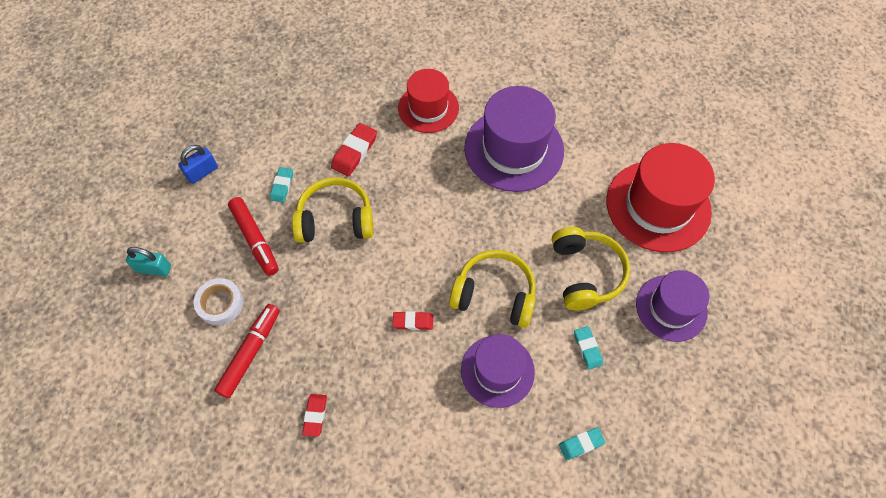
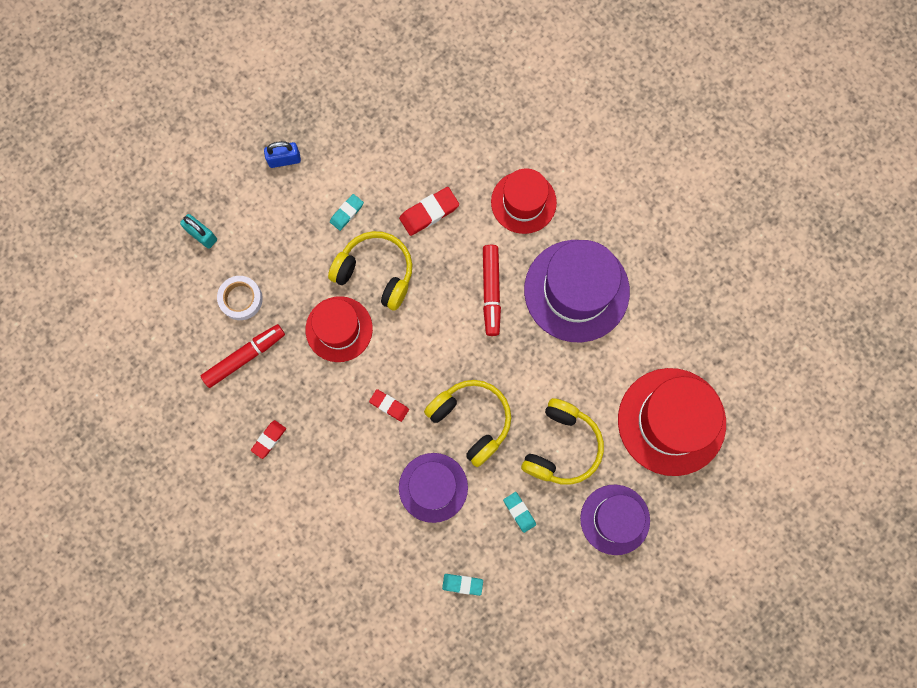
camera: 30 degrees right, 15 degrees up
(255, 239) = (297, 254): red marker -> red marker (491, 292)
(328, 281) = (339, 329): none -> red hat
(587, 348) = (519, 512): turquoise eraser -> turquoise eraser turned 45 degrees counterclockwise

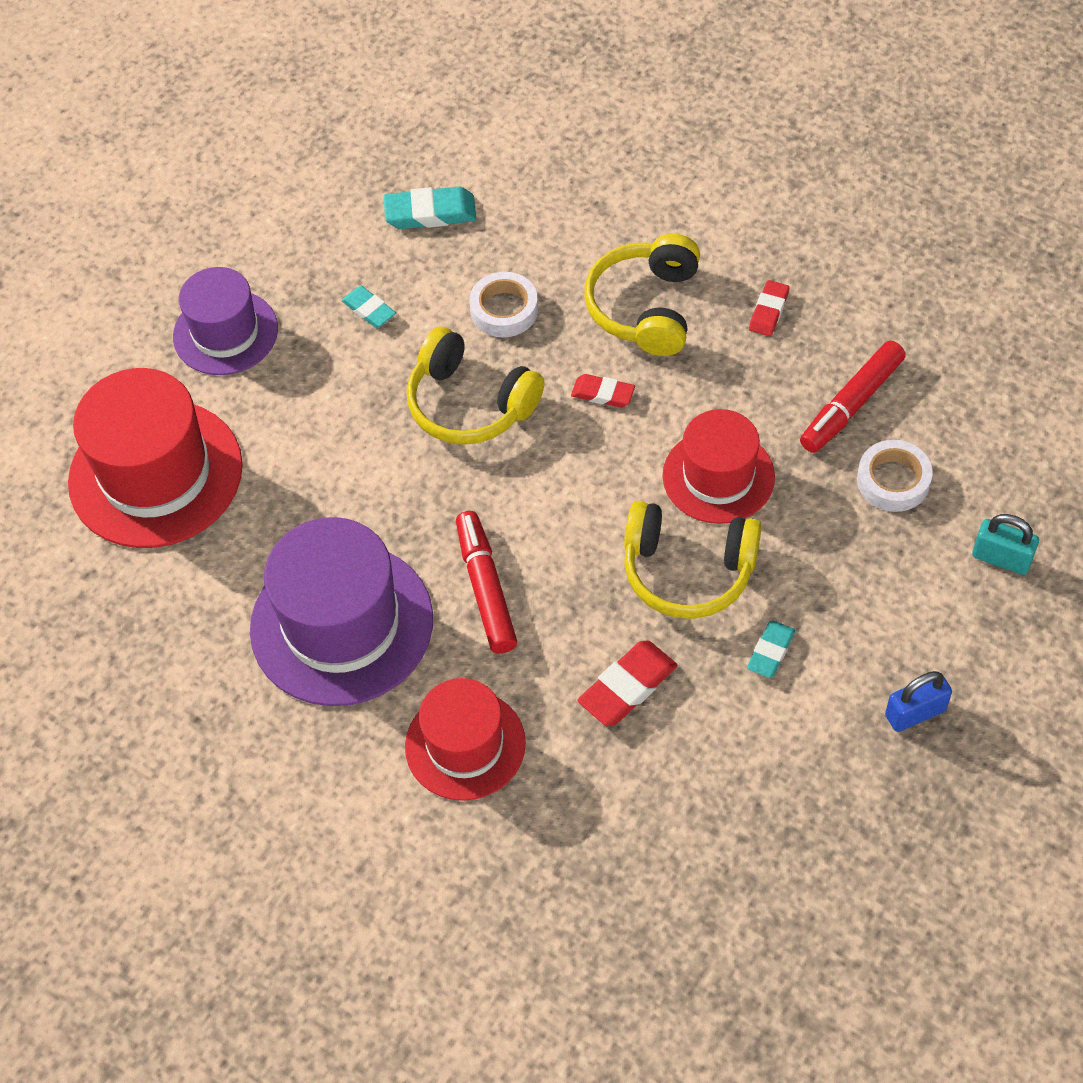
camera: 170 degrees right, 20 degrees down
(433, 487) = (504, 310): purple hat -> white tape
(462, 584) = (430, 213): turquoise eraser -> turquoise eraser, size x1.57
(561, 446) = (322, 402): yellow headphones -> yellow headphones (646, 307)

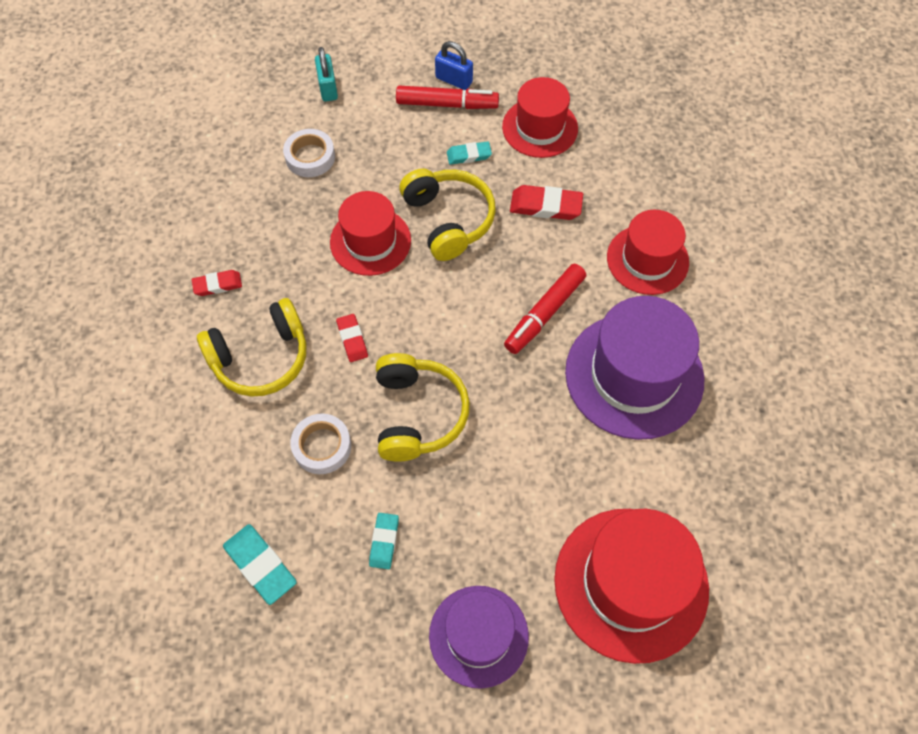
camera: 130 degrees left, 5 degrees up
(756, 763) = (540, 128): none -> red hat
(851, 404) = (266, 204): red marker -> red marker (447, 104)

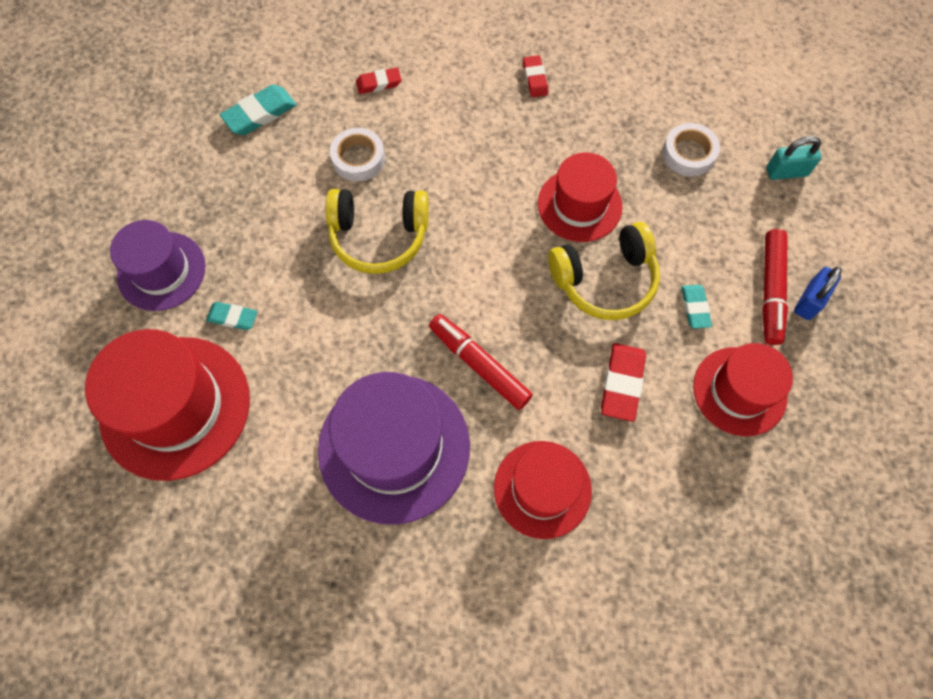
camera: 95 degrees right, 5 degrees up
(261, 357) = (454, 113): yellow headphones -> none
(352, 339) = (465, 185): red eraser -> red eraser (379, 83)
(384, 542) = (260, 203): turquoise eraser -> turquoise eraser (233, 317)

